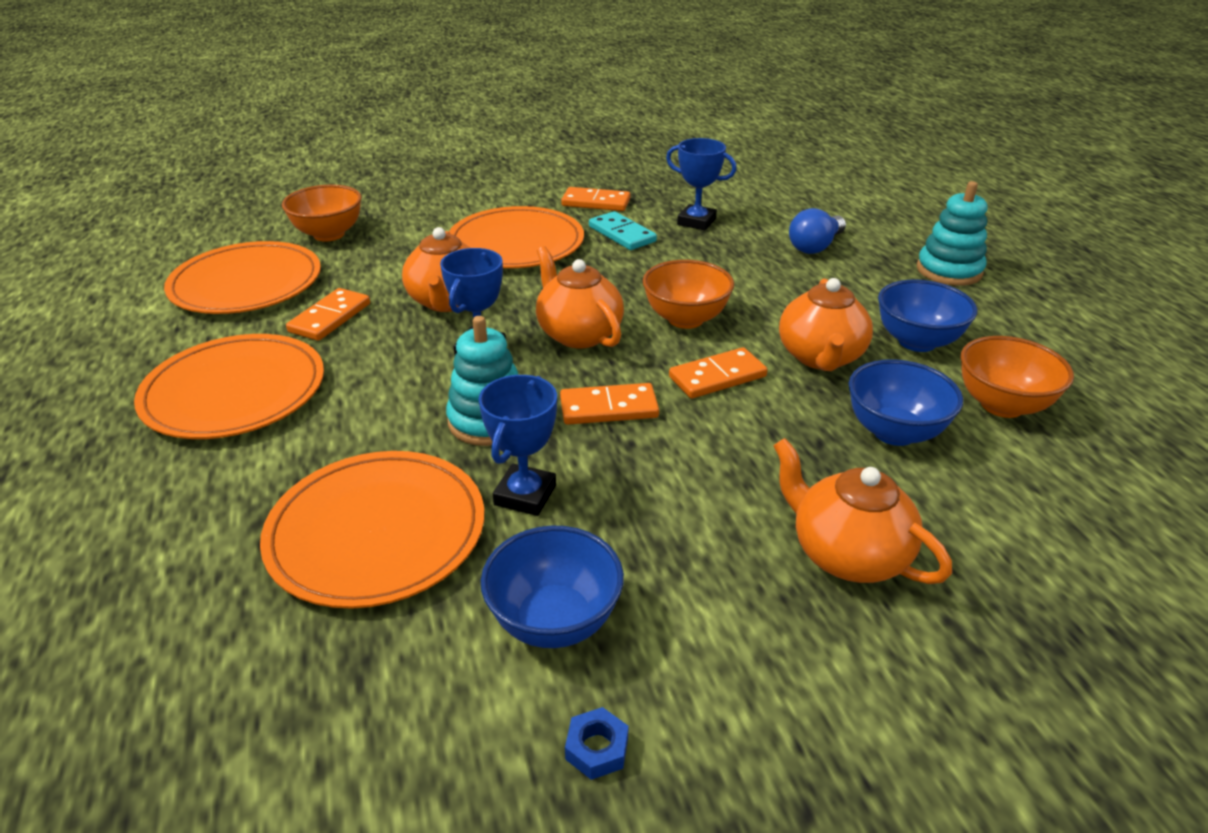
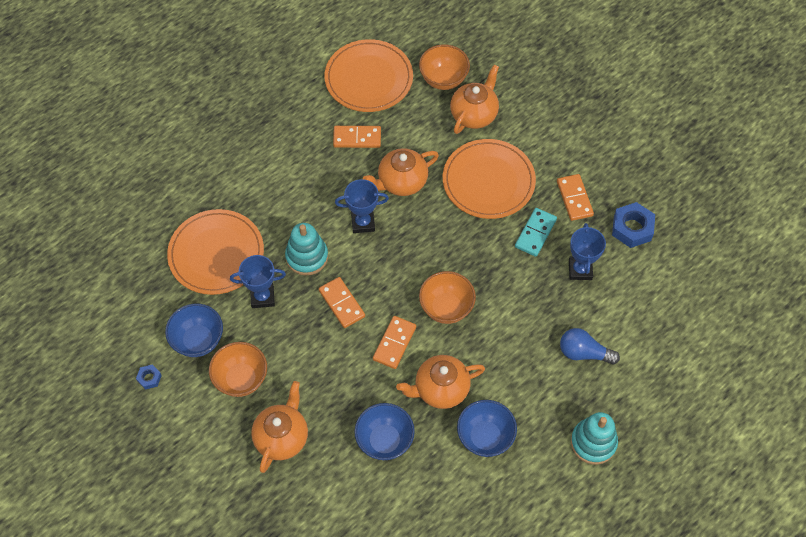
camera: 65 degrees right, 25 degrees up
(234, 392) = (277, 141): orange plate -> none
(578, 334) = (402, 261): orange teapot -> orange teapot (474, 114)
(665, 184) = (632, 228): none -> blue nut
(717, 377) = (394, 343): orange domino -> orange domino turned 75 degrees clockwise
(1002, 405) = (437, 491): orange bowl -> orange bowl (241, 379)

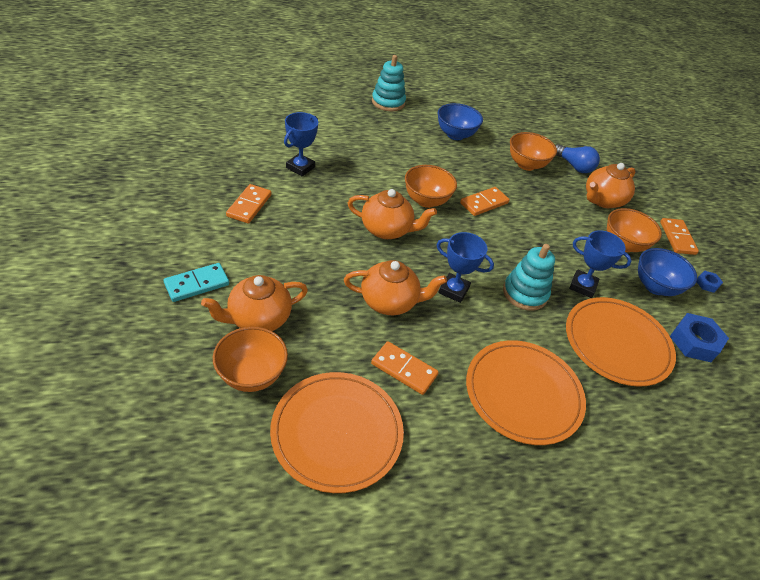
camera: 155 degrees left, 15 degrees down
(341, 303) = (512, 246): orange domino -> orange domino (677, 238)
(384, 440) = (526, 165): blue bowl -> orange bowl
(440, 389) = (467, 166): orange teapot -> orange teapot (387, 230)
(488, 181) = (307, 257): orange plate -> orange plate (523, 393)
(535, 233) = (308, 203): turquoise domino -> turquoise domino (197, 284)
(584, 353) = (349, 133): blue light bulb -> blue light bulb (574, 166)
(632, 228) = (230, 166): blue nut -> blue nut (694, 342)

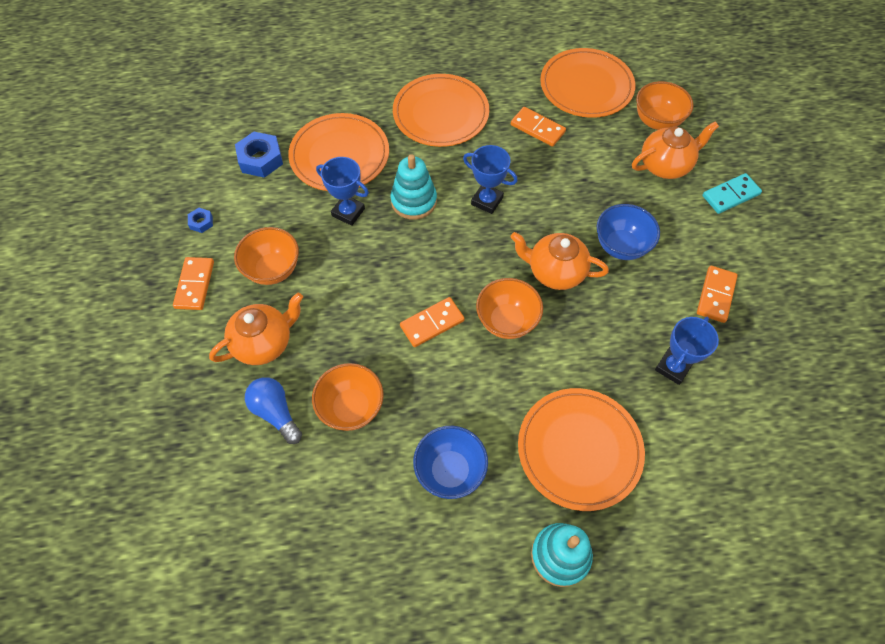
camera: 170 degrees left, 15 degrees up
(374, 136) = (579, 449): none -> orange plate
(390, 302) = (550, 186): orange teapot -> none
(655, 286) = (265, 216): blue bowl -> blue bowl (621, 246)

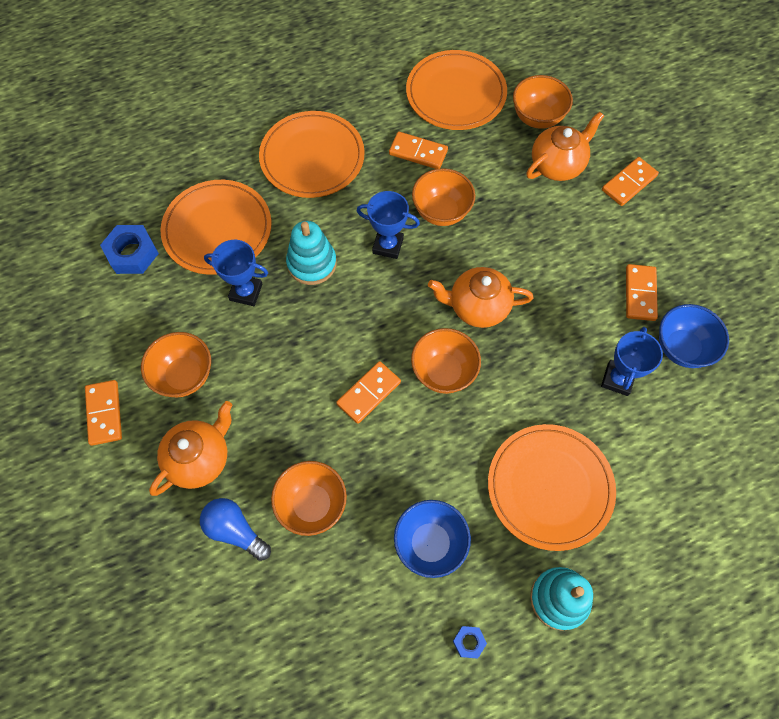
camera: 15 degrees left, 5 degrees up
(201, 222) = (89, 341): blue nut -> blue nut (469, 642)
(544, 183) = (441, 212): none -> orange bowl
(621, 246) = (536, 263): blue bowl -> blue bowl (682, 348)
(730, 195) = (629, 183): turquoise domino -> orange domino

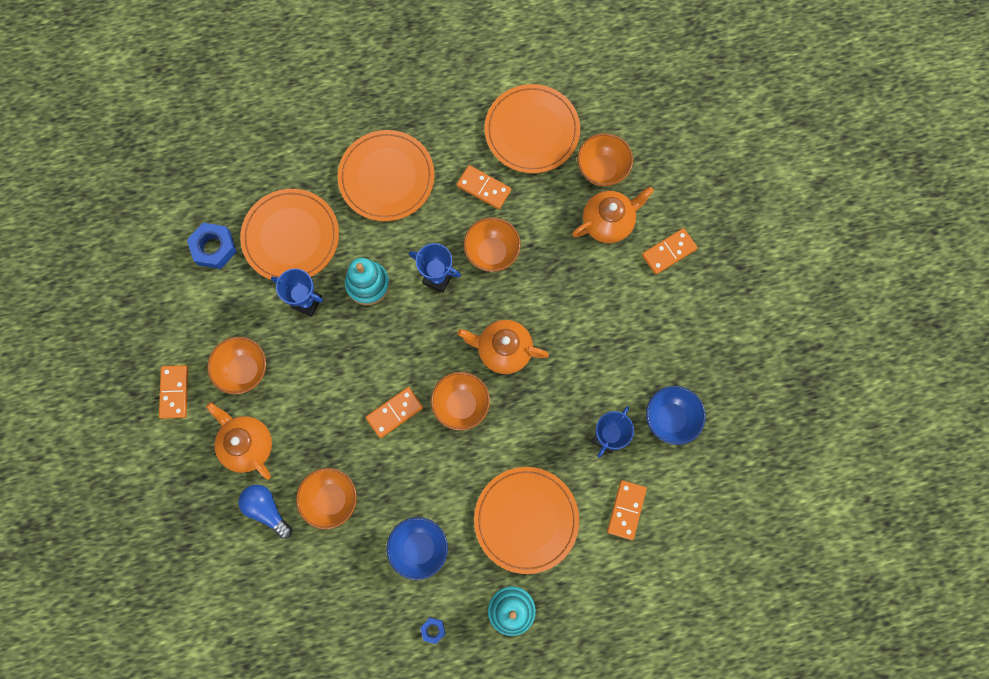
camera: 10 degrees right, 10 degrees up
(200, 458) = (247, 444): orange teapot -> orange teapot turned 90 degrees counterclockwise
(640, 294) = (648, 362): orange domino -> orange domino (626, 510)

